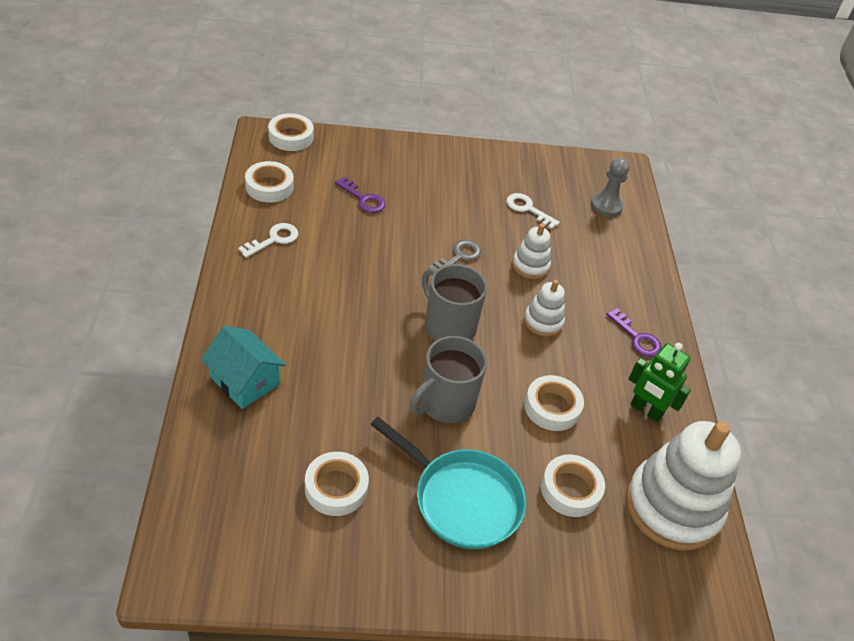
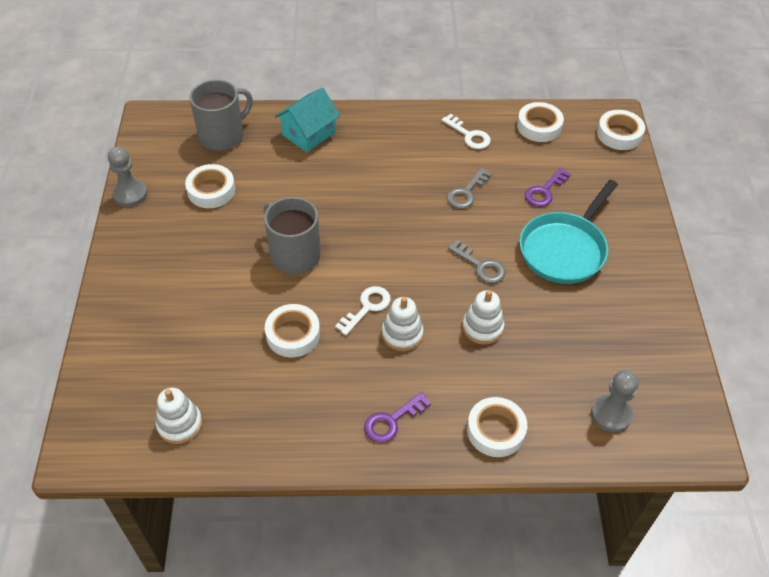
camera: 95 degrees right, 5 degrees up
(334, 588) = (130, 194): none -> grey pawn
(360, 253) = (466, 192): none -> grey key
(449, 326) = (384, 257): grey mug -> grey mug (223, 136)
(461, 499) = (197, 265): turquoise pan -> turquoise pan (565, 249)
(528, 209) = (576, 330): white key -> white key (367, 307)
(570, 489) = (202, 342): white tape -> white tape (495, 430)
(646, 410) = (292, 416): green robot -> none
(672, 507) = (180, 424): white stacking toy -> white stacking toy, size x0.48

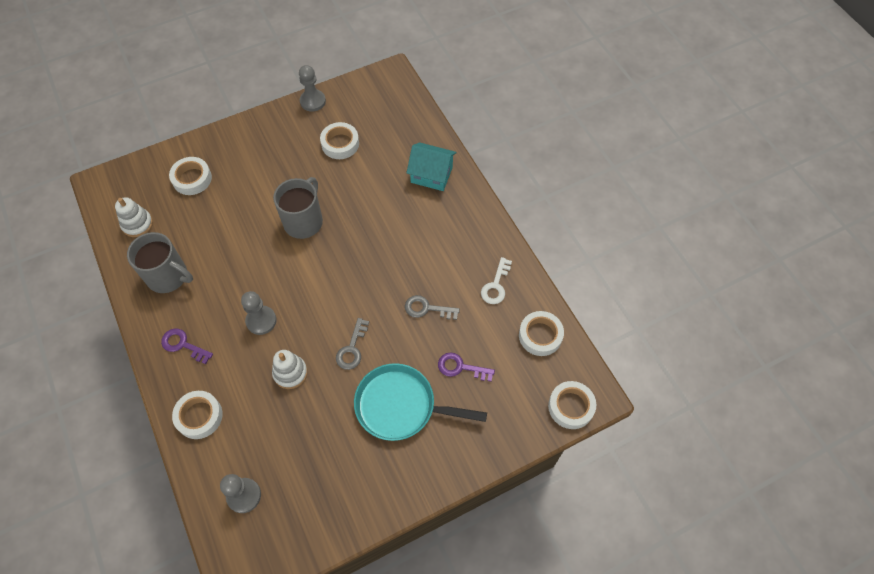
camera: 65 degrees right, 10 degrees up
(223, 136) = (398, 124): grey mug -> grey mug (168, 276)
(293, 334) = (232, 253): white tape -> white tape (192, 179)
(367, 307) = (276, 288): white key -> none
(402, 334) = (261, 321): white stacking toy -> grey pawn

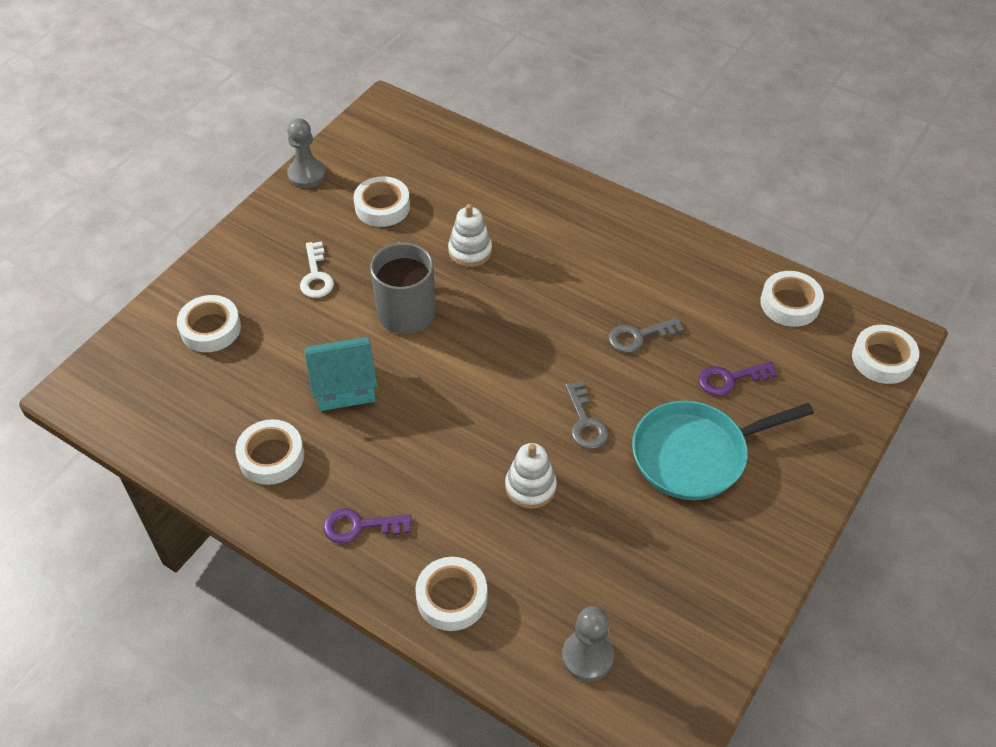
camera: 30 degrees left, 10 degrees down
(137, 224) = (174, 415): white stacking toy -> white stacking toy (470, 251)
(168, 276) = (271, 456): grey mug -> white tape
(261, 321) = (443, 447): grey pawn -> none
(431, 175) = (525, 193): turquoise house -> turquoise house (344, 386)
(496, 285) = (697, 275): white key -> white key (316, 276)

